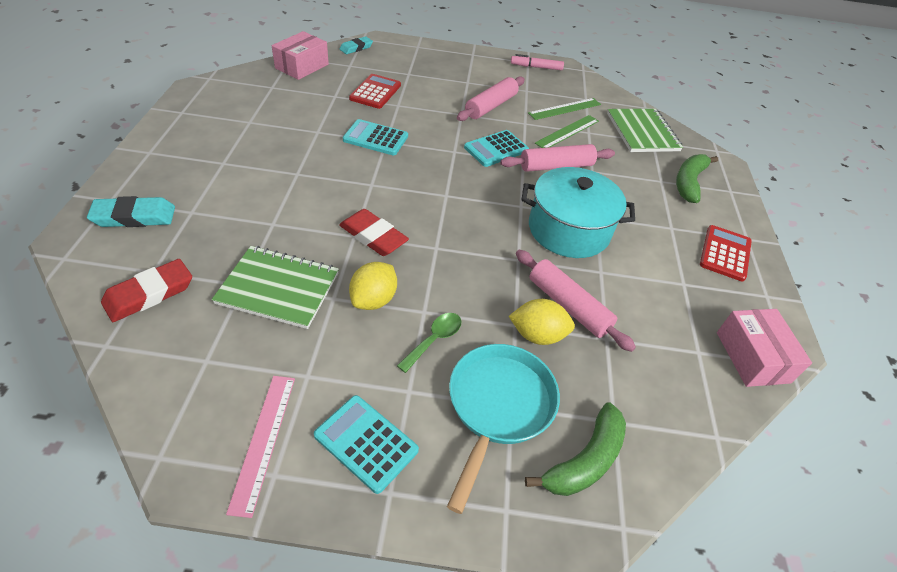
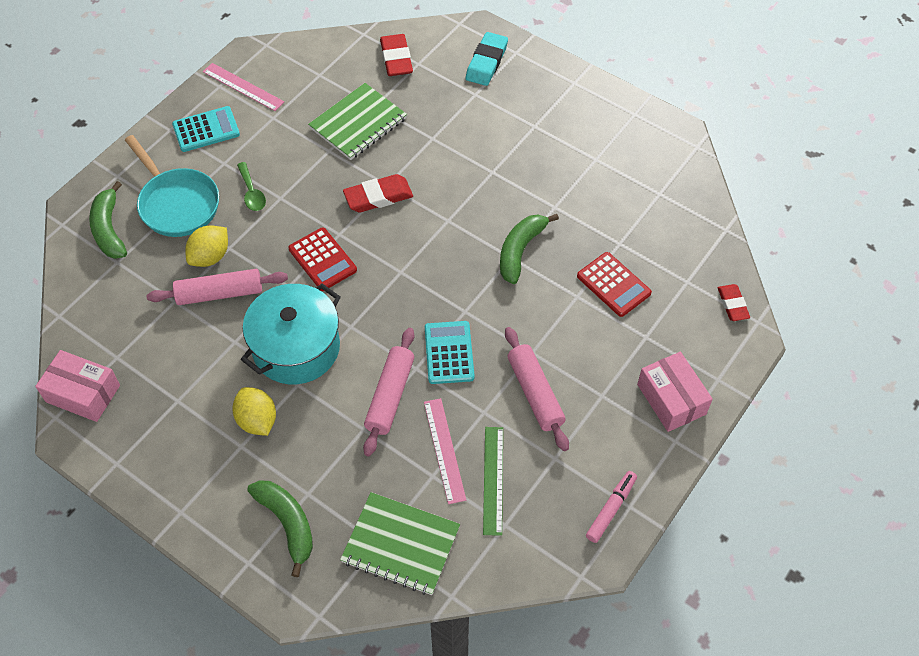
camera: 125 degrees right, 10 degrees up
(302, 66) = (699, 233): pink box -> pink box (671, 399)
(356, 48) = (732, 304): turquoise eraser -> red eraser
(373, 300) = (311, 172): yellow lemon -> yellow lemon (257, 420)
(375, 138) = (520, 251): turquoise calculator -> green banana
(567, 132) = (444, 450): green ruler -> pink ruler
(725, 253) = (180, 470): red calculator -> red calculator (322, 259)

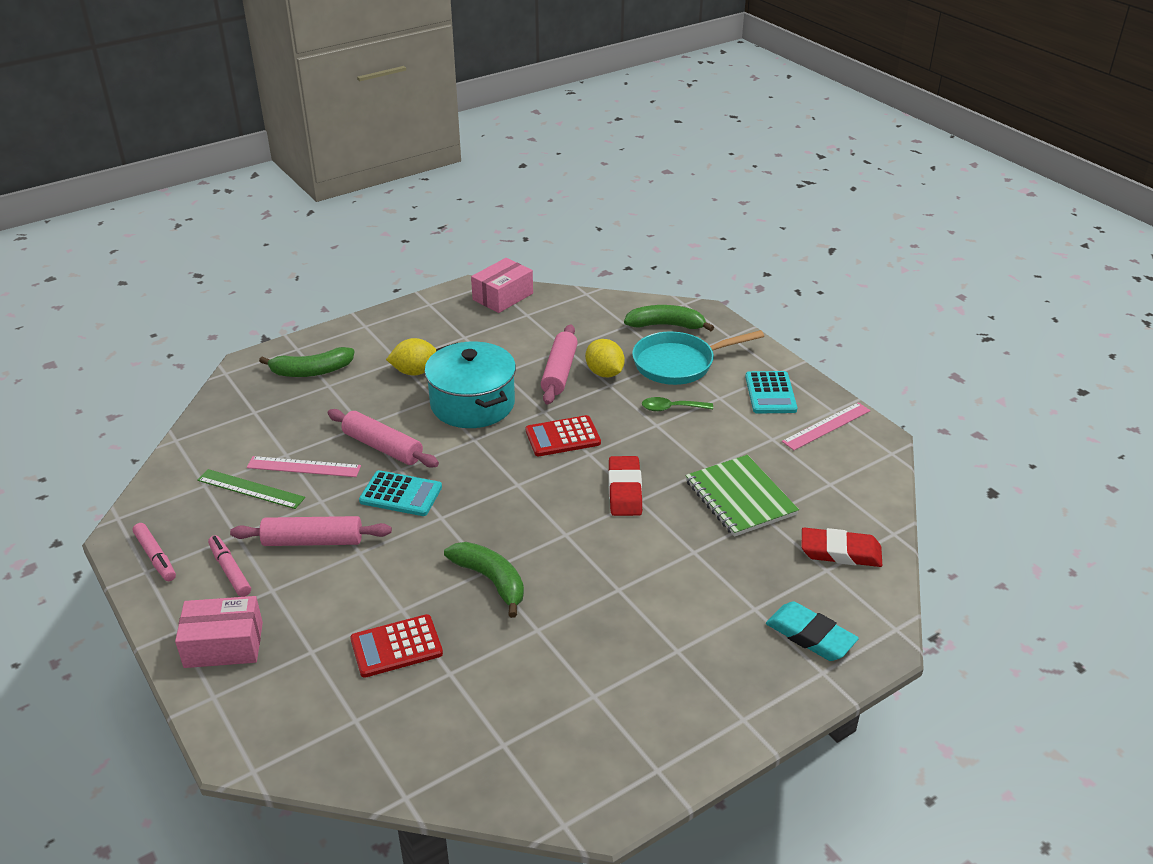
camera: 110 degrees right, 20 degrees down
(401, 544) = (242, 423): green notebook -> none
(597, 439) = (230, 571): none -> pink marker
(732, 304) = (294, 754): red eraser -> none

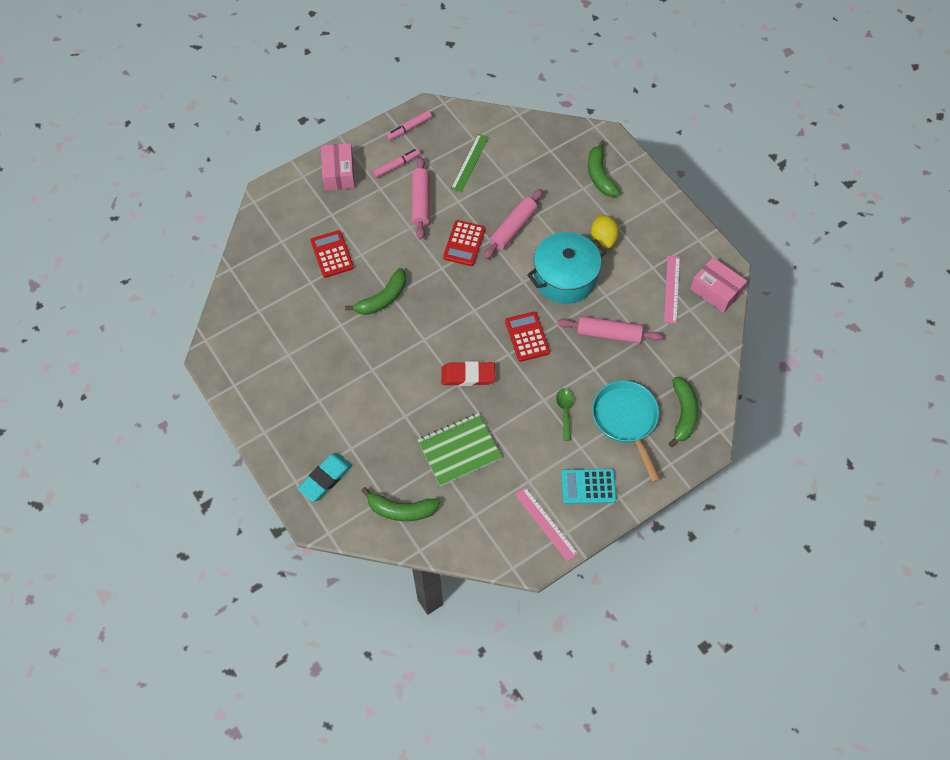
camera: 90 degrees right, 25 degrees up
(304, 467) = (492, 187): pink ruler -> pink ruler (671, 289)
(401, 494) = (464, 243): turquoise calculator -> red calculator
(604, 373) = (609, 365): yellow lemon -> none
(840, 552) = (401, 510): red eraser -> green banana

